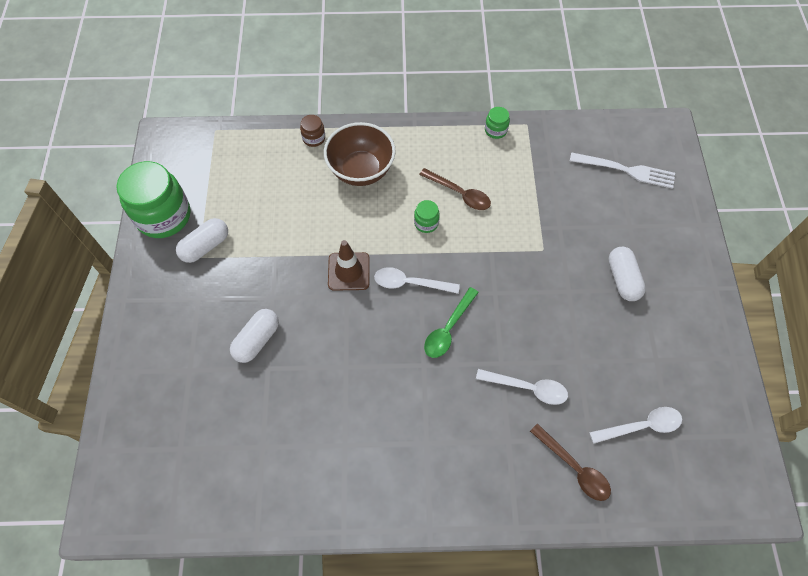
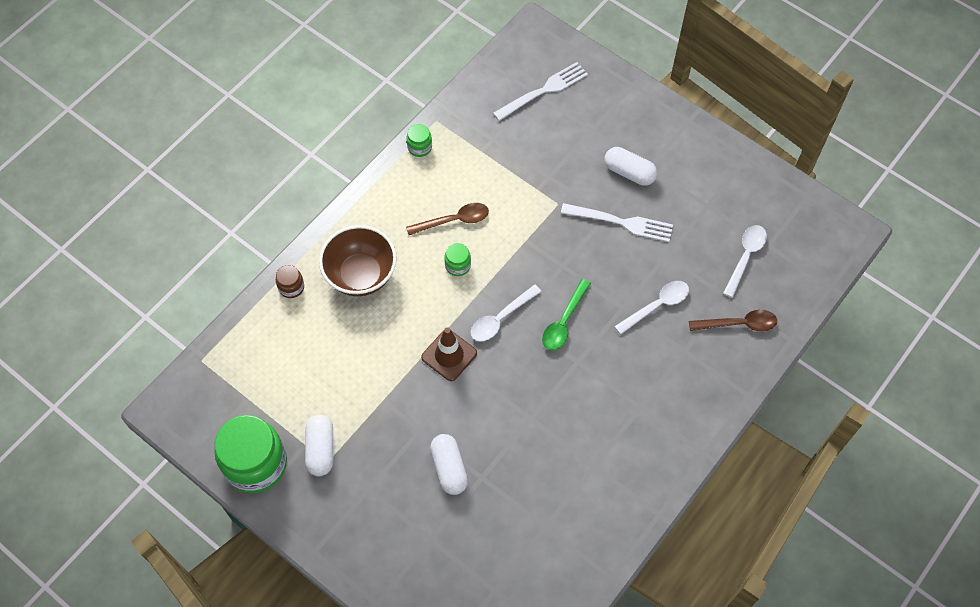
camera: 50 degrees left, 0 degrees up
(448, 329) = (564, 322): green spoon -> green spoon turned 45 degrees clockwise
(573, 306) = (621, 222): none -> white fork

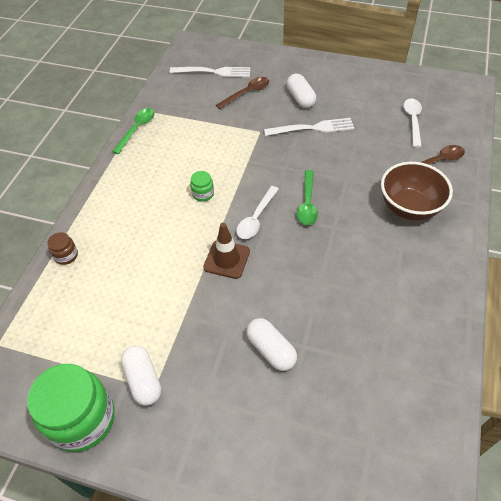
camera: 20 degrees left, 10 degrees down
(361, 275) = (125, 226): brown bowl -> brown bowl (409, 207)
(419, 147) = (137, 129): green jar -> green spoon
(454, 220) = (186, 166): brown spoon -> brown spoon (247, 93)
(543, 91) = (213, 72): white fork -> white fork turned 60 degrees clockwise
(629, 172) = (300, 98): white capsule -> white capsule turned 60 degrees clockwise
(657, 305) = (371, 170): white spoon -> none

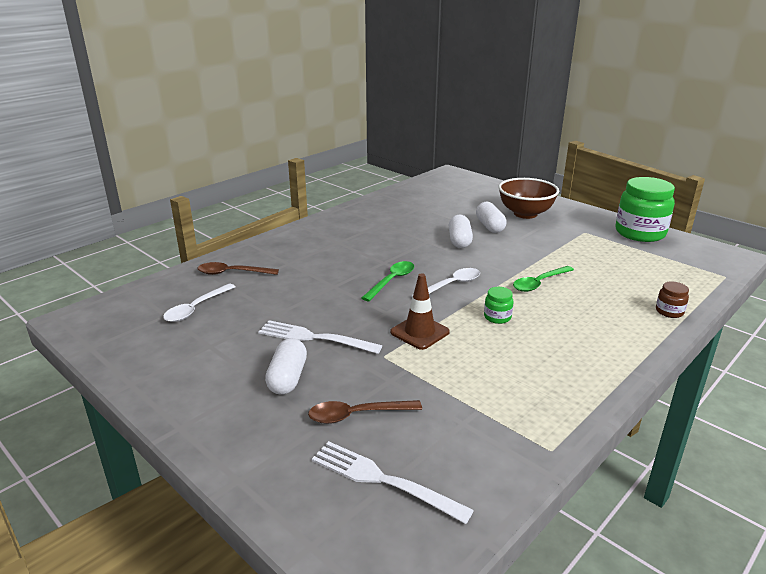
camera: 155 degrees left, 25 degrees down
(137, 129) = (567, 419): green spoon -> green spoon (539, 283)
(143, 380) = (592, 236): white capsule -> white capsule (459, 241)
(227, 259) = (498, 269): brown traffic cone -> brown traffic cone (419, 332)
(409, 207) = (304, 255): brown bowl -> brown bowl (525, 214)

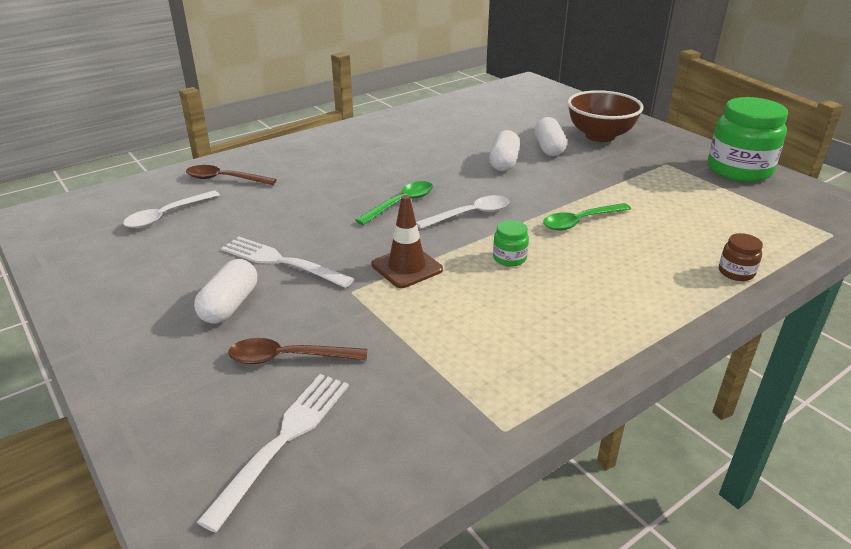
camera: 10 degrees right, 5 degrees up
(383, 480) = (283, 440): white fork -> white fork turned 75 degrees clockwise

